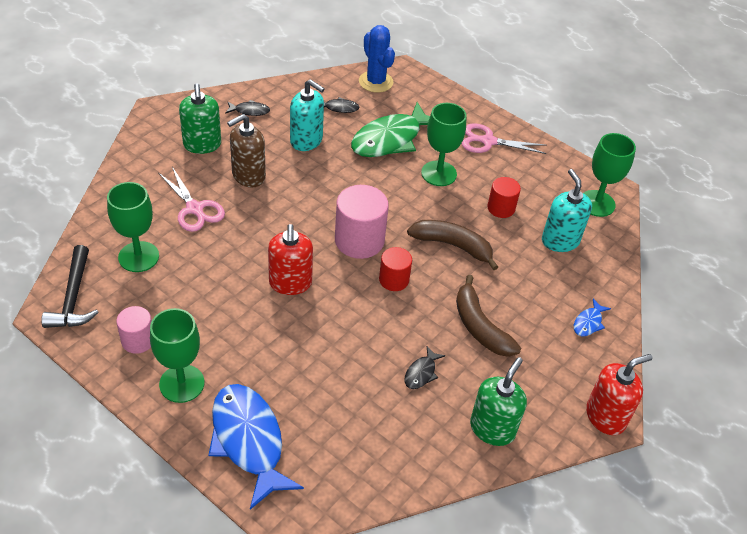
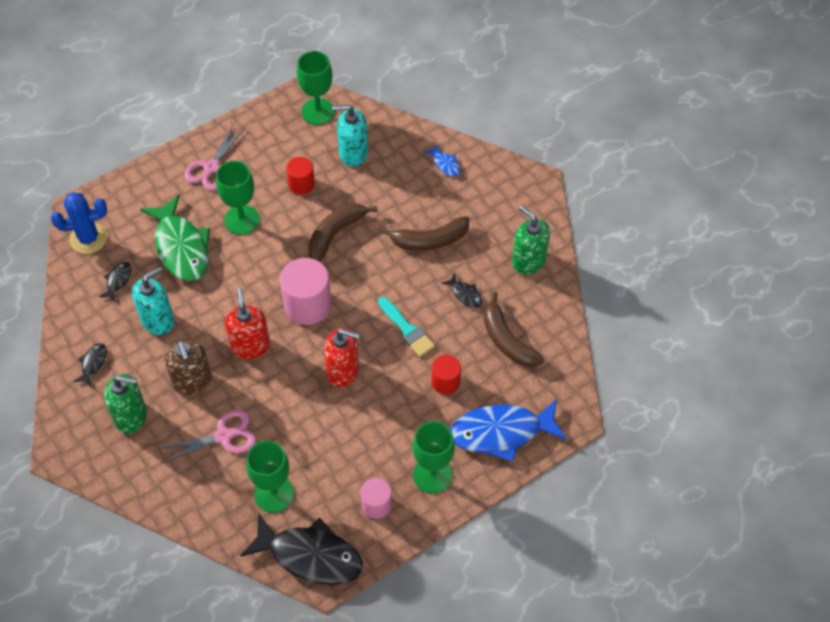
camera: 70 degrees left, 10 degrees up
(73, 297) = (310, 556): black hammer -> black fish
(357, 327) = (407, 329): none -> turquoise brush
(374, 425) = (506, 340): none -> brown banana
(394, 280) = (362, 289): red cylinder -> red cylinder (445, 382)
(605, 417) = (535, 184): red soap dispenser -> red soap dispenser (250, 345)

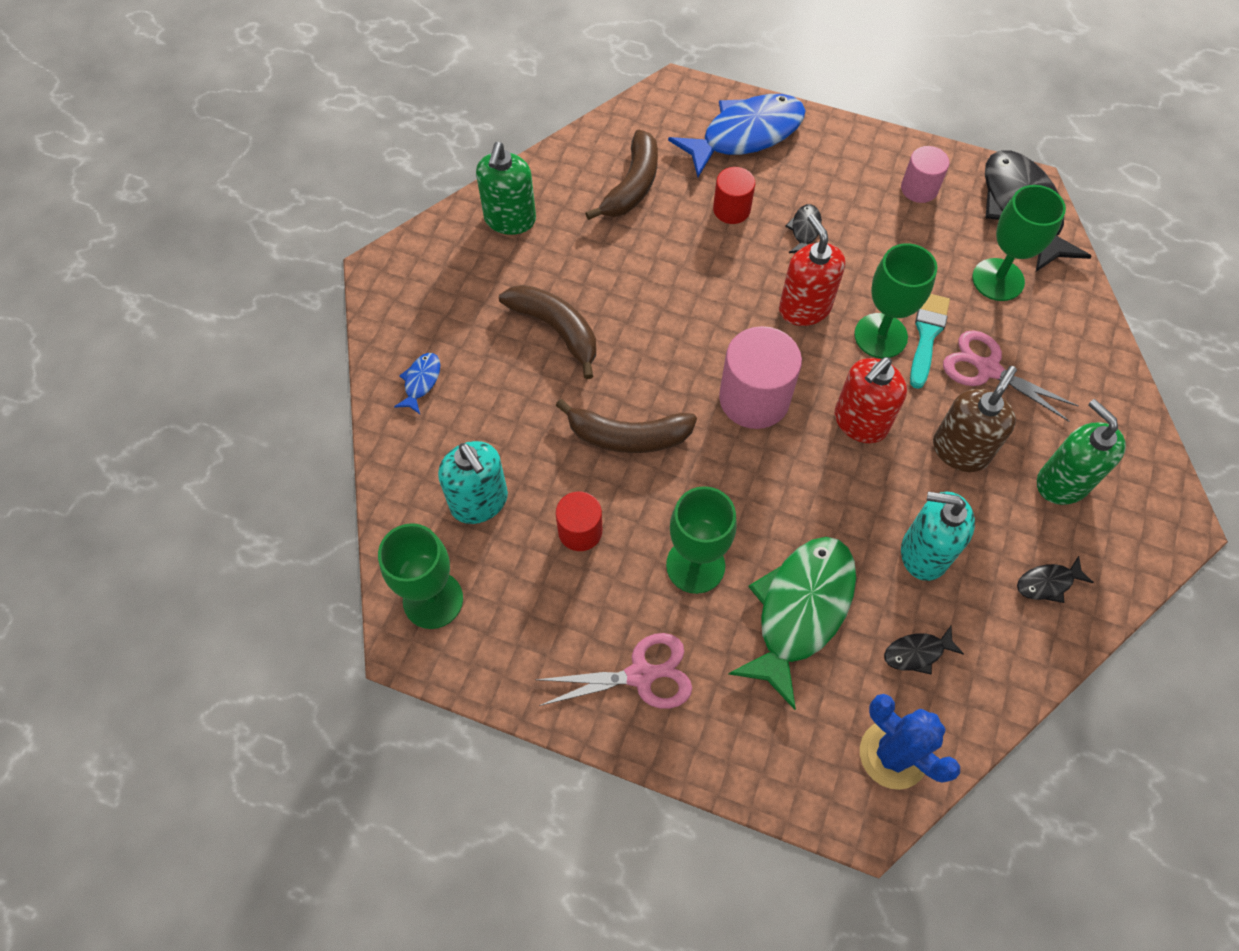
camera: 125 degrees left, 5 degrees up
(407, 329) = (698, 280): turquoise brush -> turquoise brush (927, 335)
(432, 475) = (843, 163): green goblet -> green goblet (880, 336)
(465, 295) = (605, 252): black fish -> black fish (804, 230)
(501, 432) = (745, 135): blue fish -> blue fish turned 75 degrees counterclockwise

